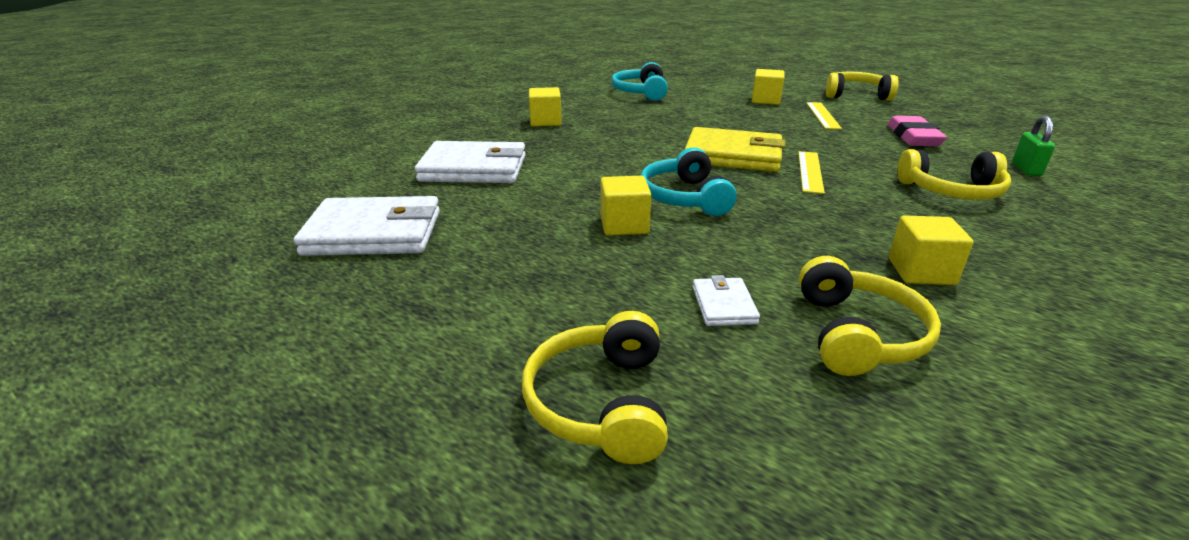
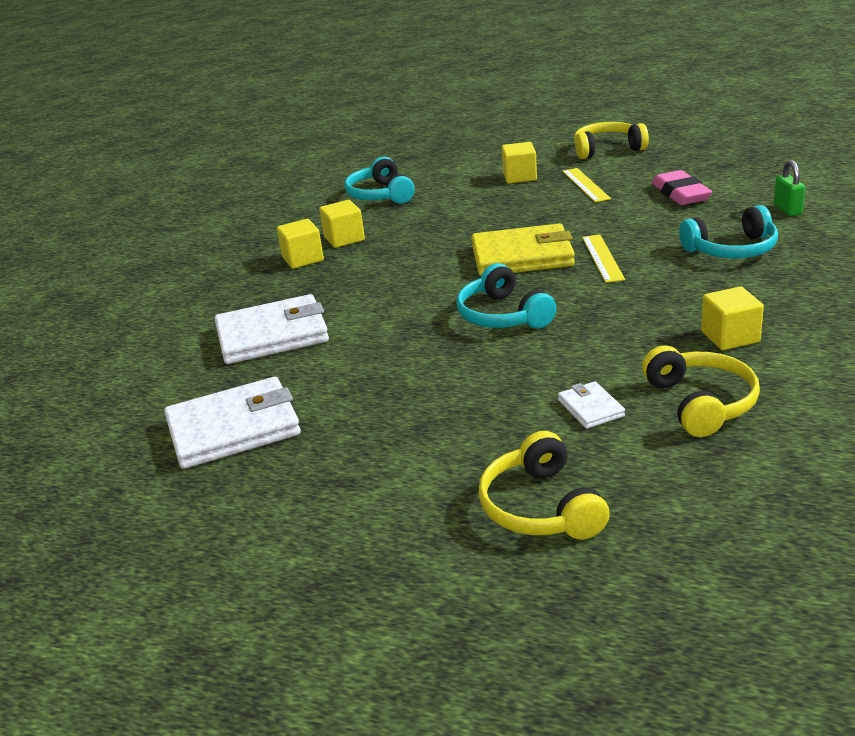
camera: 15 degrees left, 0 degrees up
(624, 225) = (464, 358): yellow cube -> yellow cube (344, 239)
(952, 191) = (732, 250): yellow headphones -> turquoise headphones

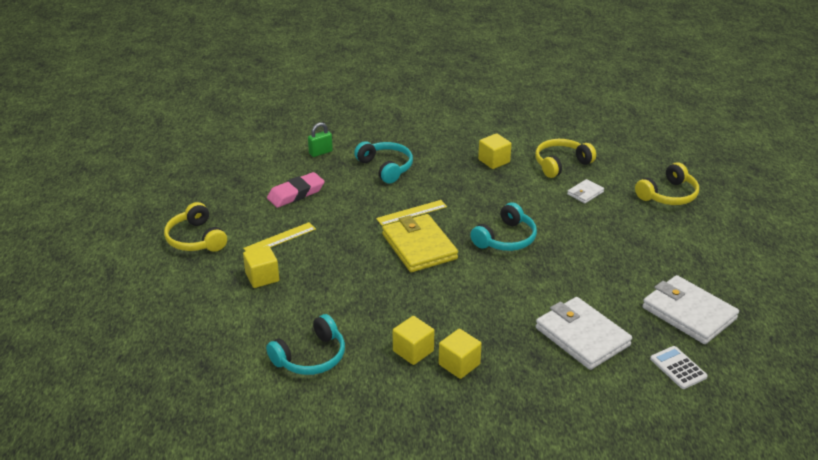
camera: 115 degrees left, 5 degrees up
(158, 390) = (678, 368): none -> white calculator

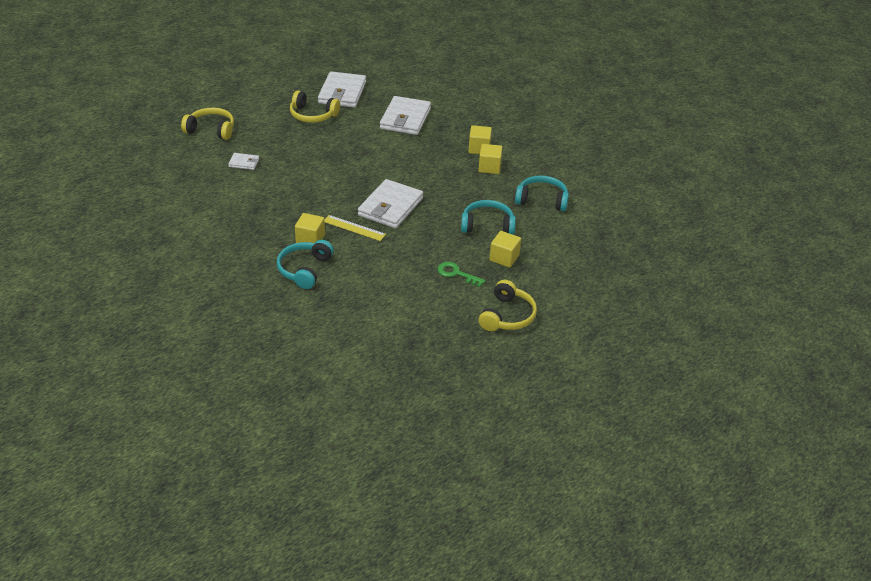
camera: 130 degrees left, 5 degrees up
(280, 239) = (456, 273): yellow ruler -> green key
(296, 194) = (394, 298): pink eraser -> none
(320, 152) = (318, 319): green padlock -> none
(419, 246) = (390, 207): yellow wallet -> white wallet
(494, 161) = (237, 219): yellow cube -> yellow cube (310, 239)
(506, 239) = (340, 175): turquoise headphones -> turquoise headphones (487, 225)
(561, 164) = (210, 186): yellow headphones -> yellow headphones (312, 115)
(678, 368) = (394, 85): white calculator -> none

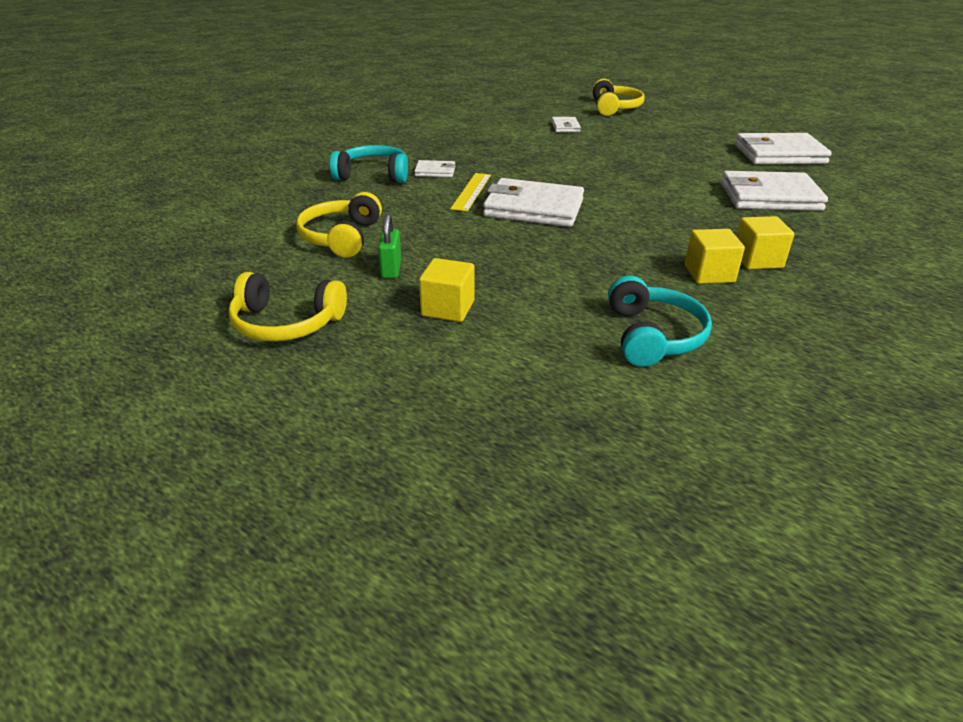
camera: 80 degrees right, 5 degrees down
(310, 239) = (435, 171): yellow cube -> white wallet
(312, 115) = (703, 145): yellow headphones -> yellow headphones (341, 237)
(456, 273) = (391, 269): green key -> green padlock
(487, 225) = (534, 285): turquoise headphones -> none

